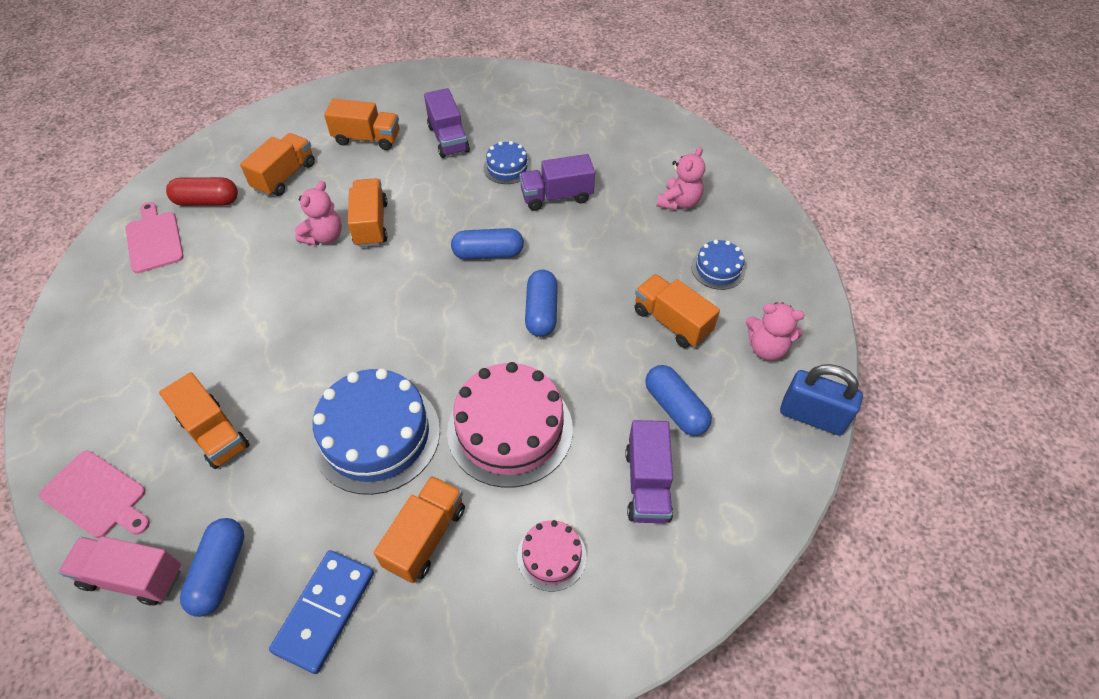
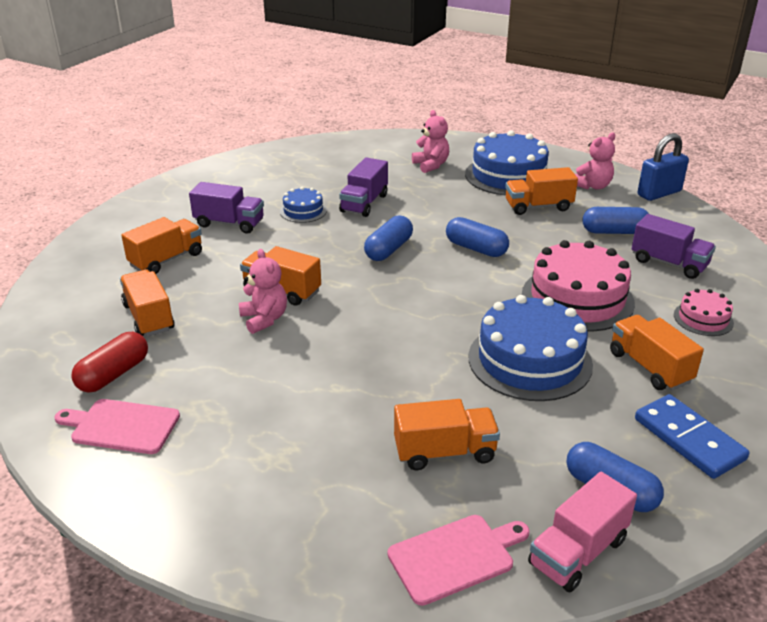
camera: 55 degrees left, 20 degrees down
(718, 269) = (508, 175): blue cake -> blue cake, size x2.01

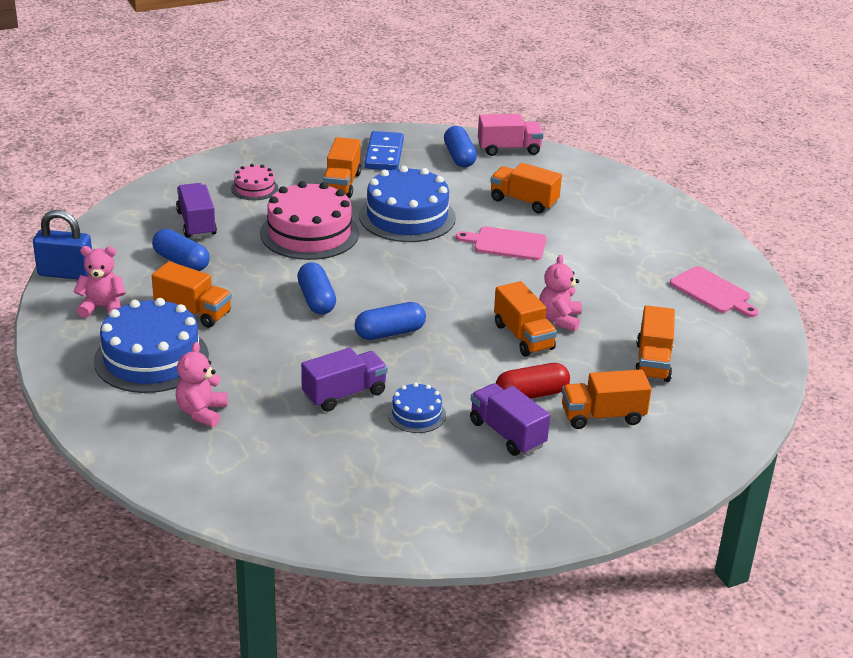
camera: 145 degrees left, 0 degrees up
(114, 374) = (703, 327): red capsule -> red capsule (531, 394)
(455, 557) = (569, 169): pink cutting board -> pink cutting board (506, 244)

